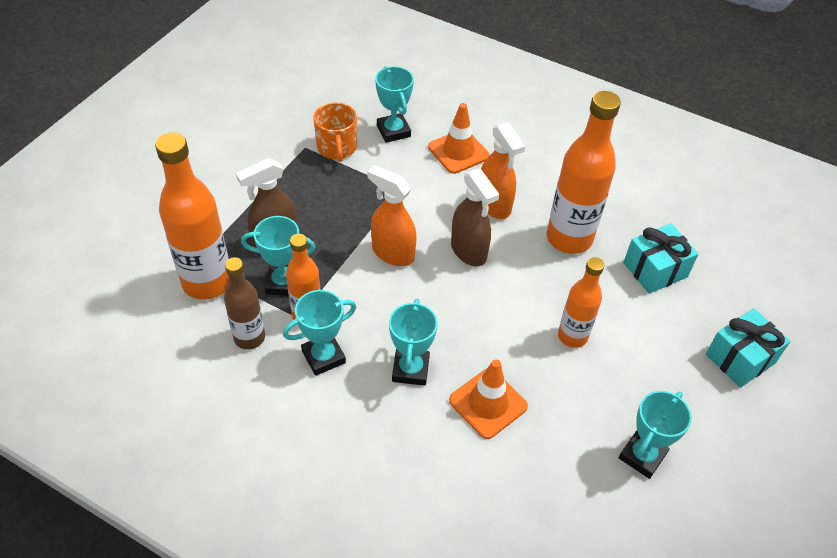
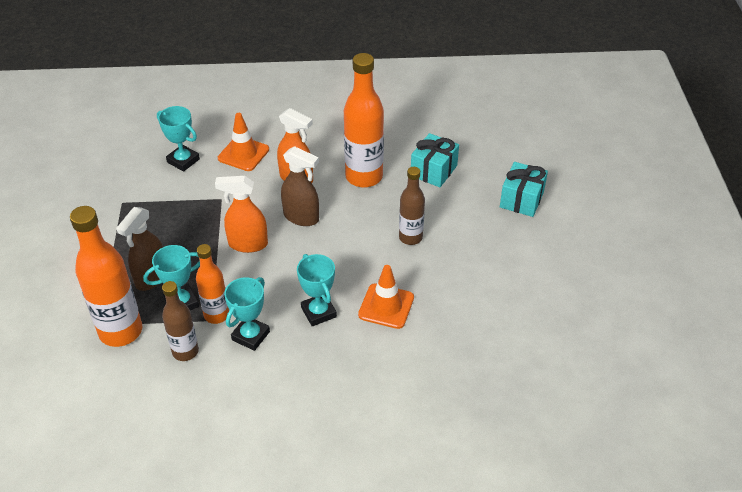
camera: 30 degrees left, 5 degrees down
(337, 148) = (148, 192): orange mug -> none
(572, 336) = (410, 237): orange bottle -> brown bottle
(642, 456) = (503, 286): turquoise trophy -> none

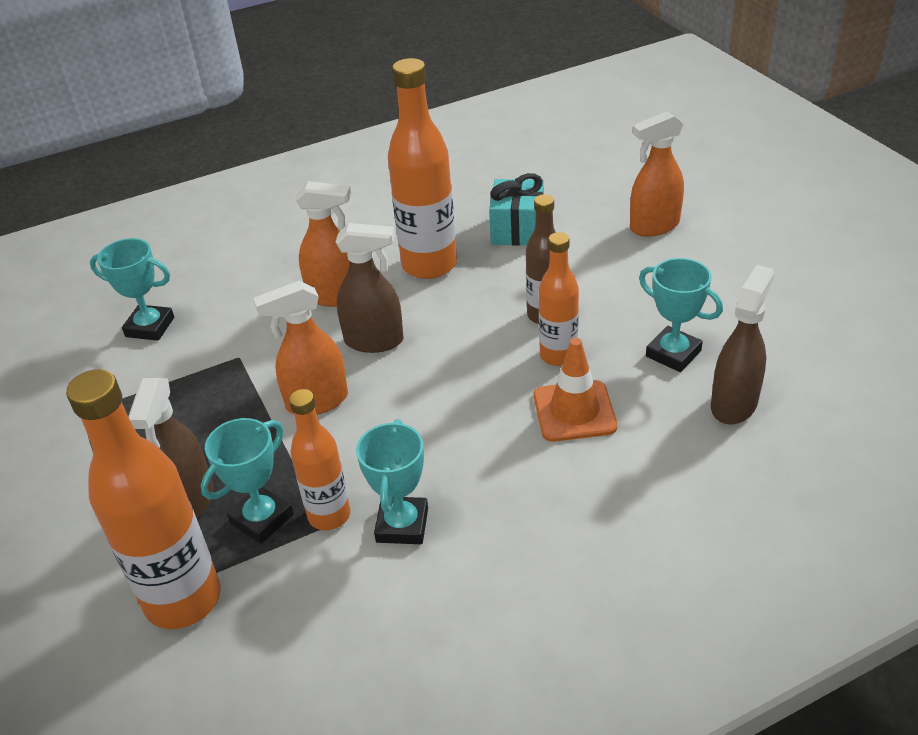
camera: 20 degrees left, 5 degrees down
(185, 351) = (311, 588): brown bottle -> none
(243, 154) = (238, 291): orange traffic cone -> none
(318, 312) = (483, 454): turquoise trophy -> turquoise trophy (673, 354)
(400, 267) = (558, 355): none -> orange bottle
(482, 338) = (734, 404): none -> brown spray bottle
(521, 199) = (654, 226): turquoise gift -> orange spray bottle

